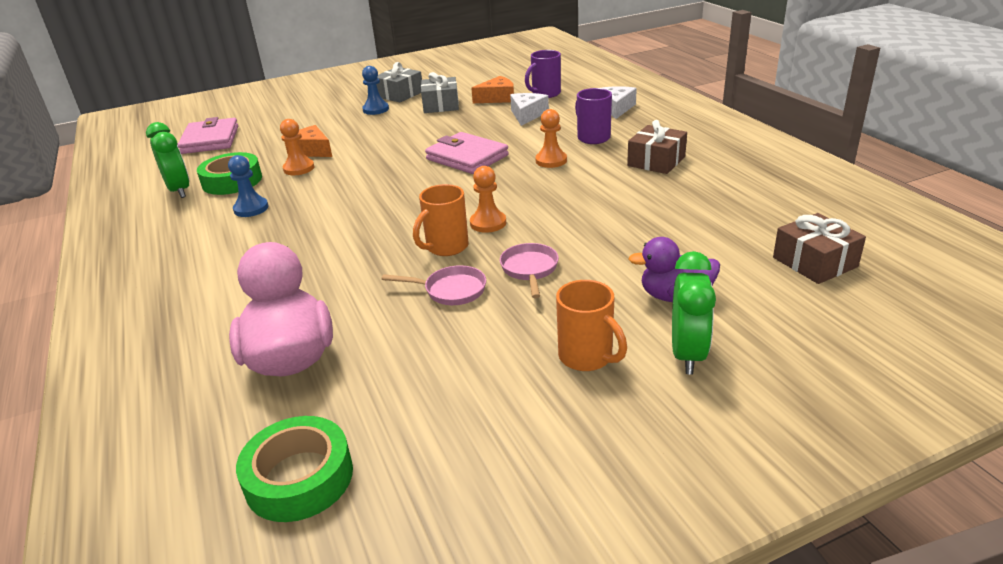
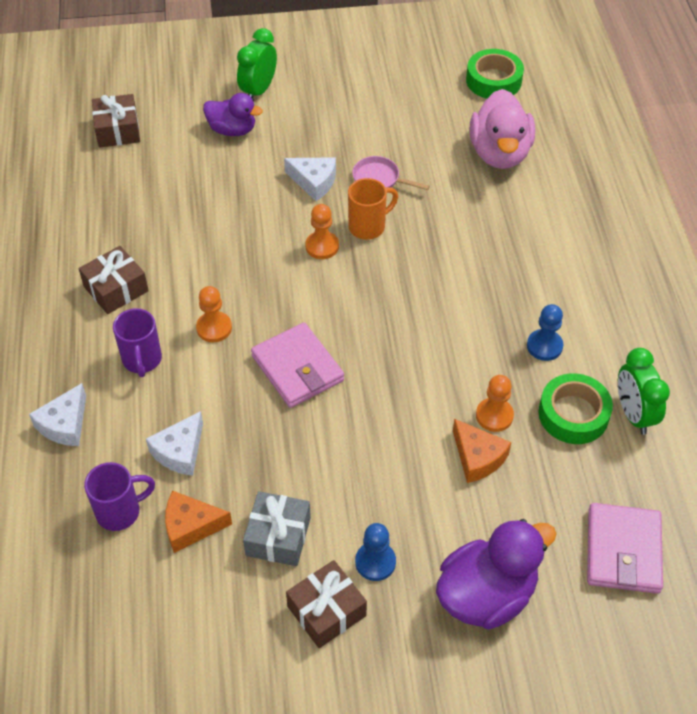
camera: 165 degrees left, 20 degrees up
(304, 113) = (486, 595): none -> purple duck
(400, 94) = (326, 611): grey gift -> brown gift
(529, 270) = (314, 182): pink pan -> white cheese
(587, 357) = (316, 104): orange mug -> none

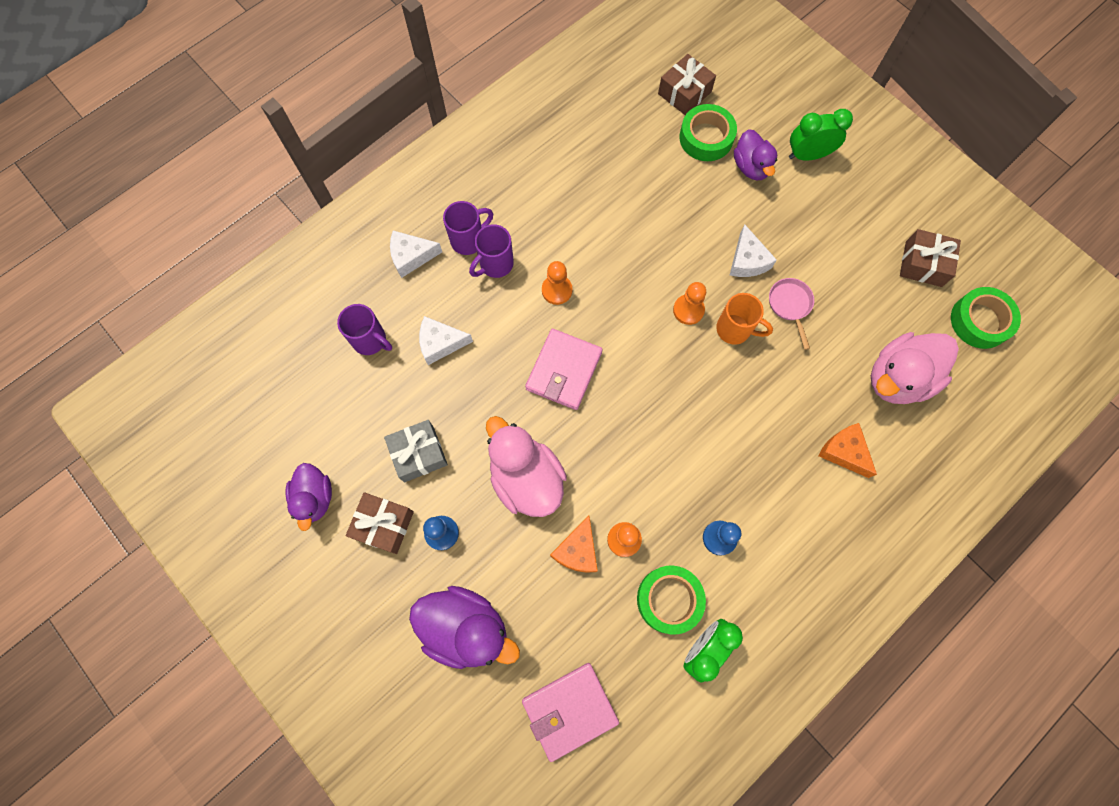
camera: 55 degrees right, 20 degrees up
(95, 367) = (468, 240): none -> purple mug
(116, 289) = (542, 202): brown gift -> brown gift (923, 264)
(175, 141) = (706, 138): none -> green tape
(191, 526) = (389, 392): orange cheese -> orange cheese (844, 452)
(245, 662) = (315, 498): none -> purple duck
(377, 458) = (526, 478): none -> pink duck

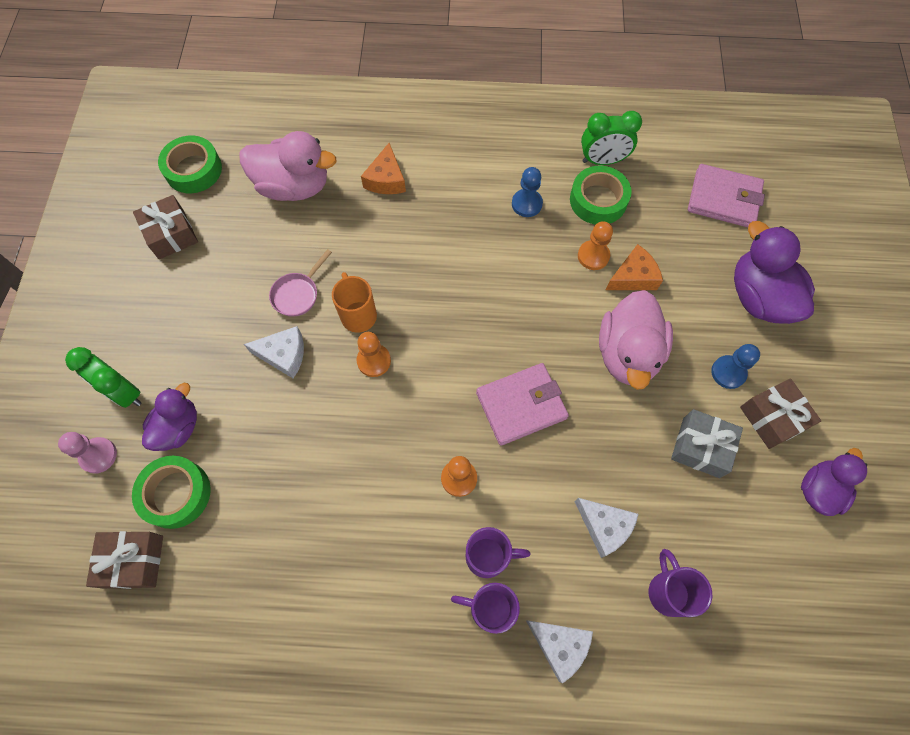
camera: 135 degrees left, 5 degrees down
(747, 261) = (284, 355): white cheese -> white cheese turned 60 degrees clockwise
(773, 116) = (98, 455): none -> pink pawn

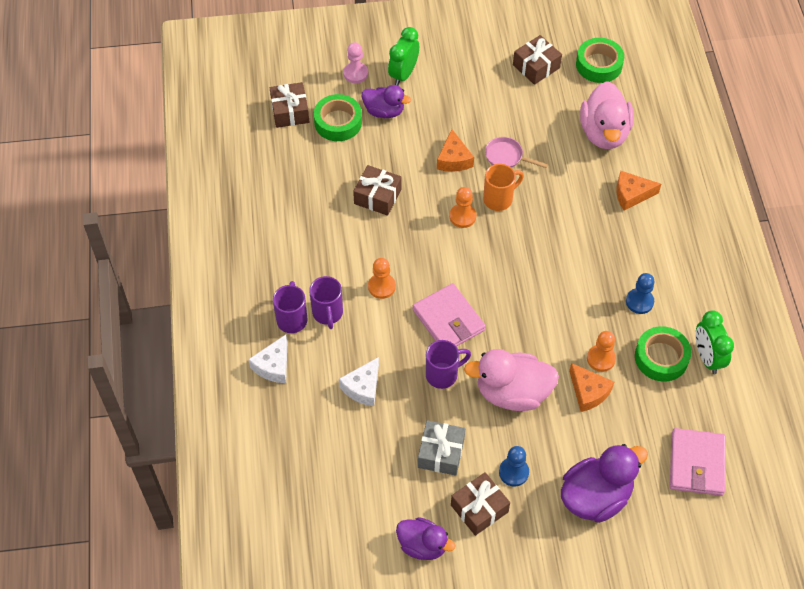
camera: 80 degrees right, 10 degrees down
(284, 355) = (453, 159): white cheese -> orange cheese
(317, 460) = (377, 196): none -> brown gift
(668, 591) = (322, 434): purple mug -> purple mug (443, 374)

